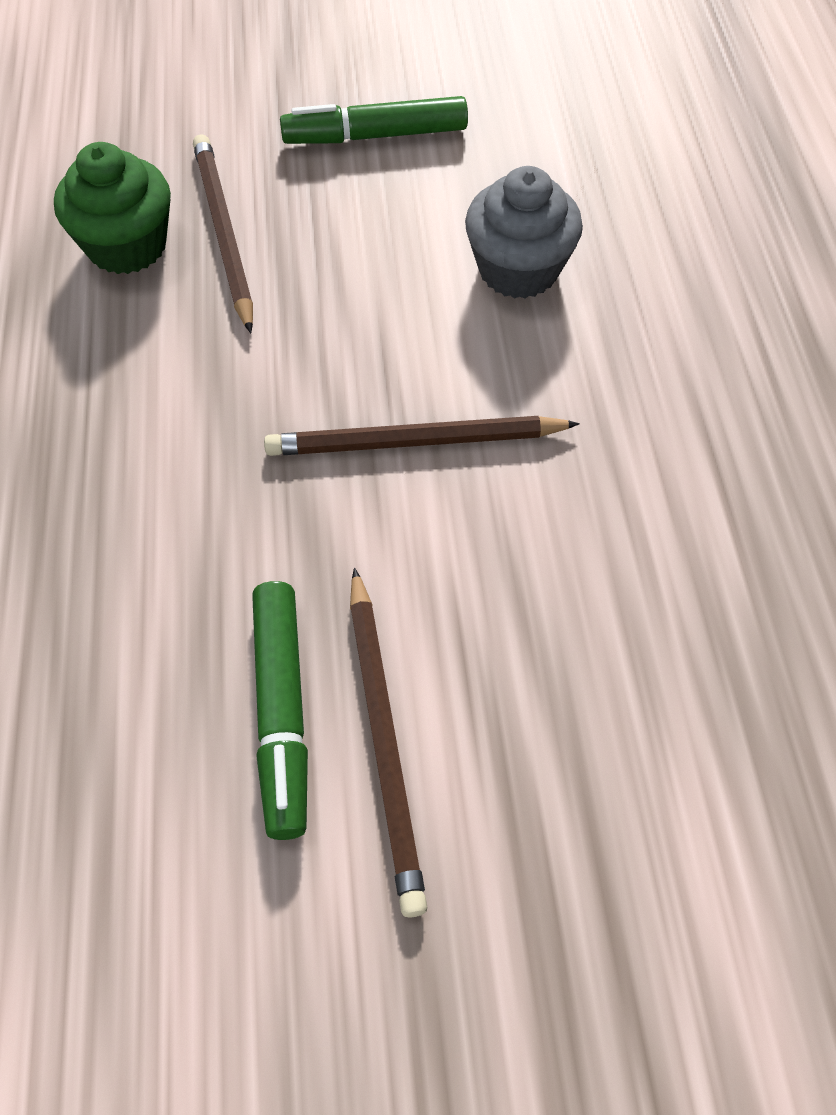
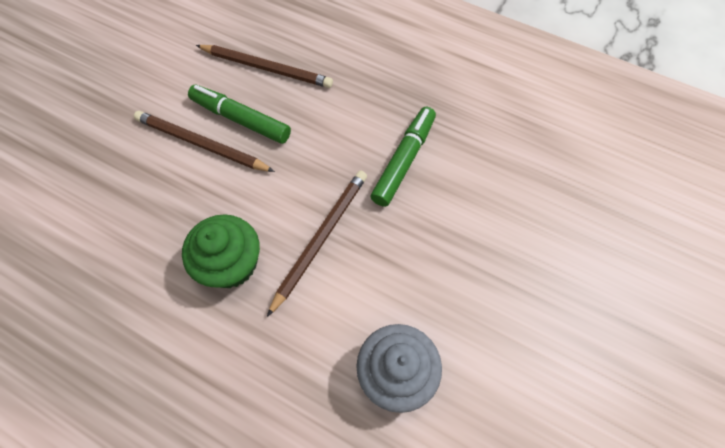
camera: 125 degrees right, 5 degrees up
(127, 246) = (541, 184): green cupcake -> green cupcake (231, 264)
(223, 233) = (524, 232): brown pencil -> brown pencil (267, 68)
(375, 135) = (569, 368): green marker -> green marker (404, 160)

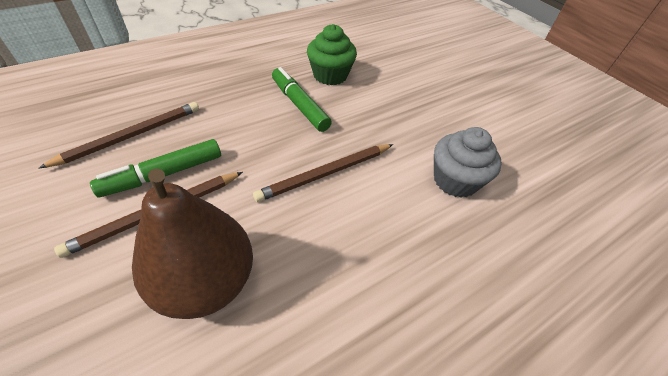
camera: 65 degrees left, 15 degrees down
(161, 217) = (206, 281): none -> brown pear
(231, 264) = (304, 242): green cupcake -> green cupcake (330, 75)
(320, 238) = (325, 174): brown pencil -> brown pencil turned 90 degrees counterclockwise

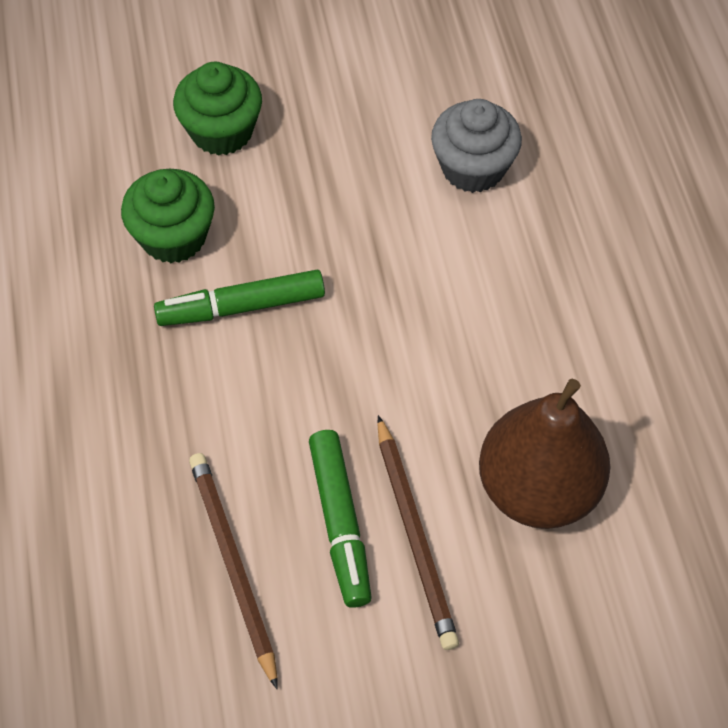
camera: 65 degrees left, 10 degrees up
(325, 174) = (409, 315): brown pencil -> none
(402, 77) = (221, 131): none -> green cupcake

